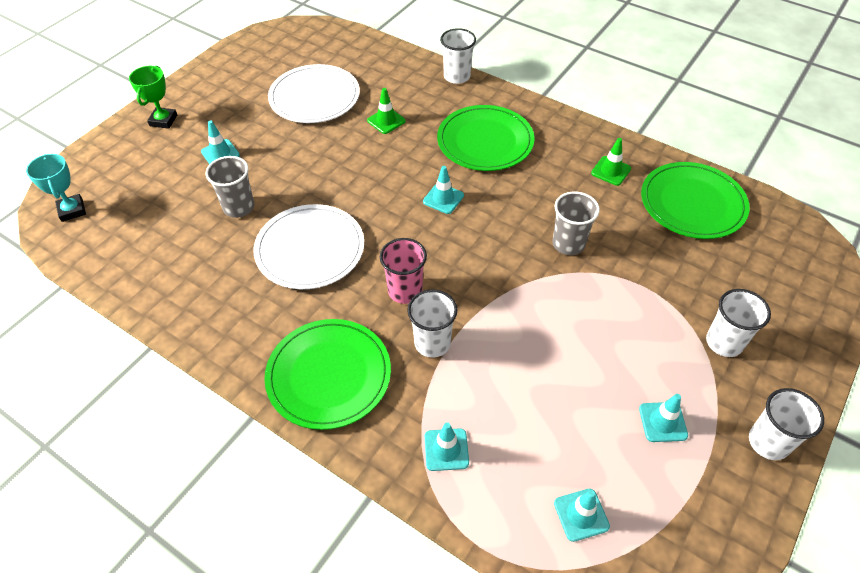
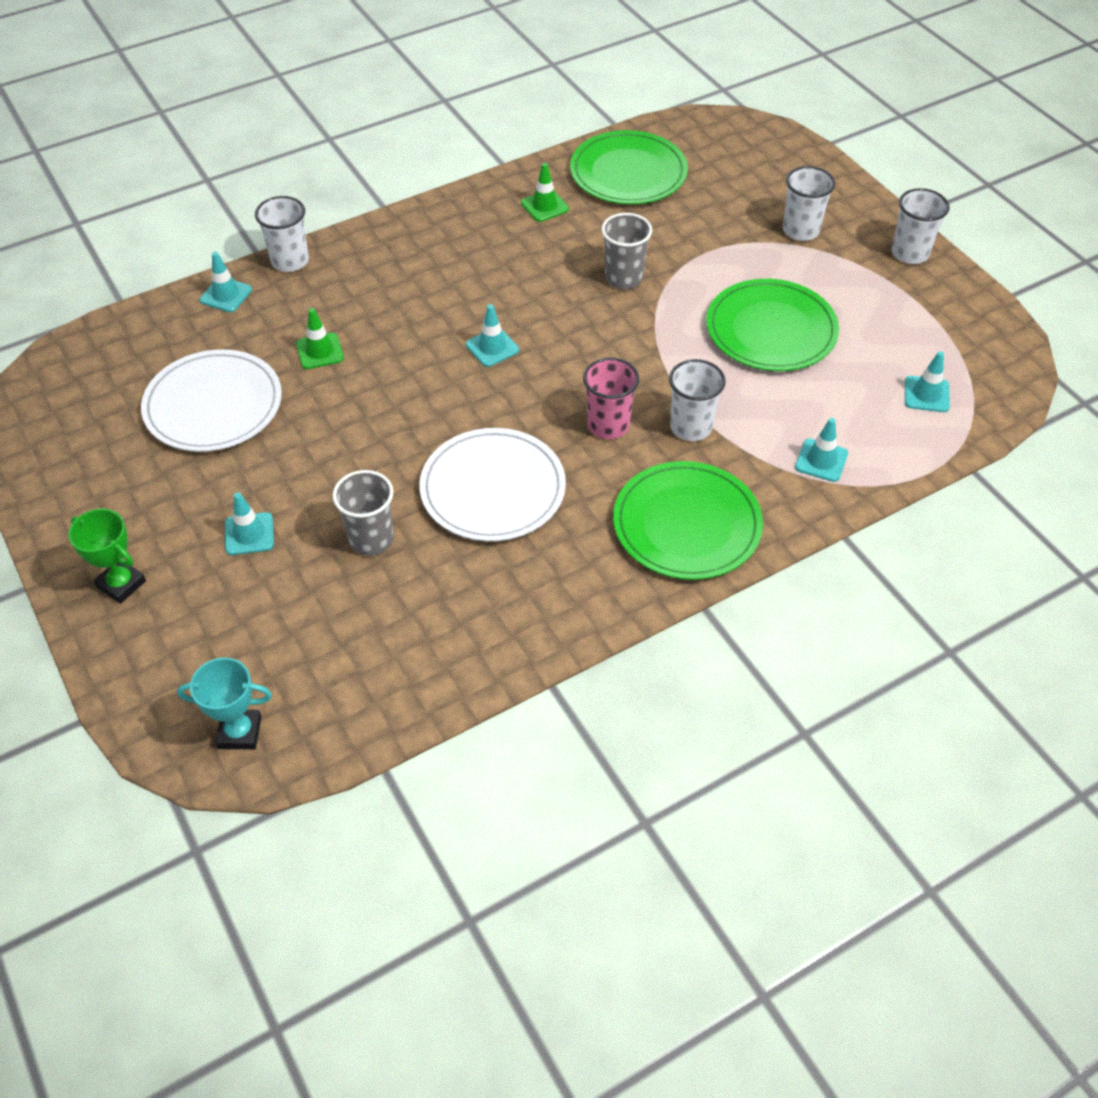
camera: 65 degrees left, 0 degrees up
(485, 141) = (425, 280): green plate -> green plate (771, 330)
(663, 422) = (861, 305): turquoise traffic cone -> turquoise traffic cone (226, 295)

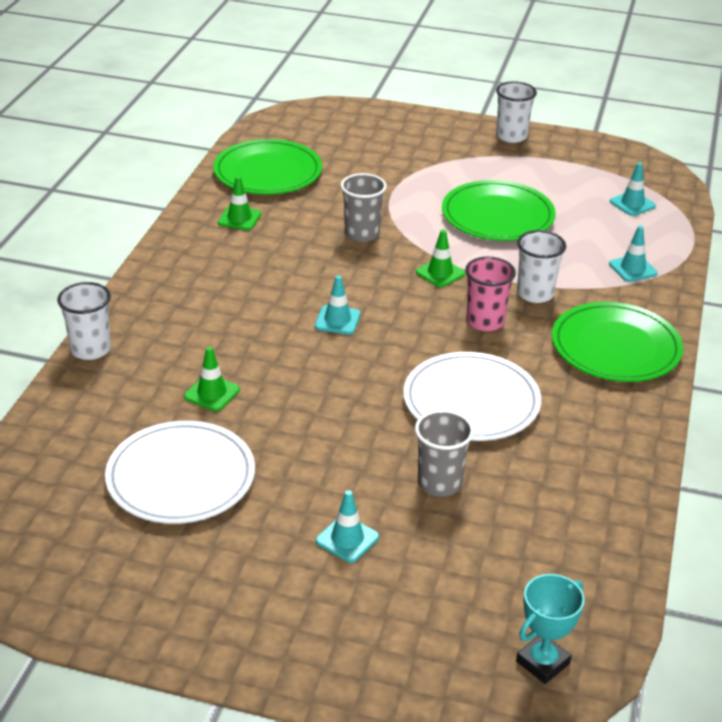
camera: 45 degrees left, 15 degrees down
(121, 584) = (300, 640): green trophy -> none
(226, 295) = (70, 400): turquoise traffic cone -> none
(636, 355) = (440, 273): none -> green traffic cone
(800, 230) = (431, 154): white cup -> none

